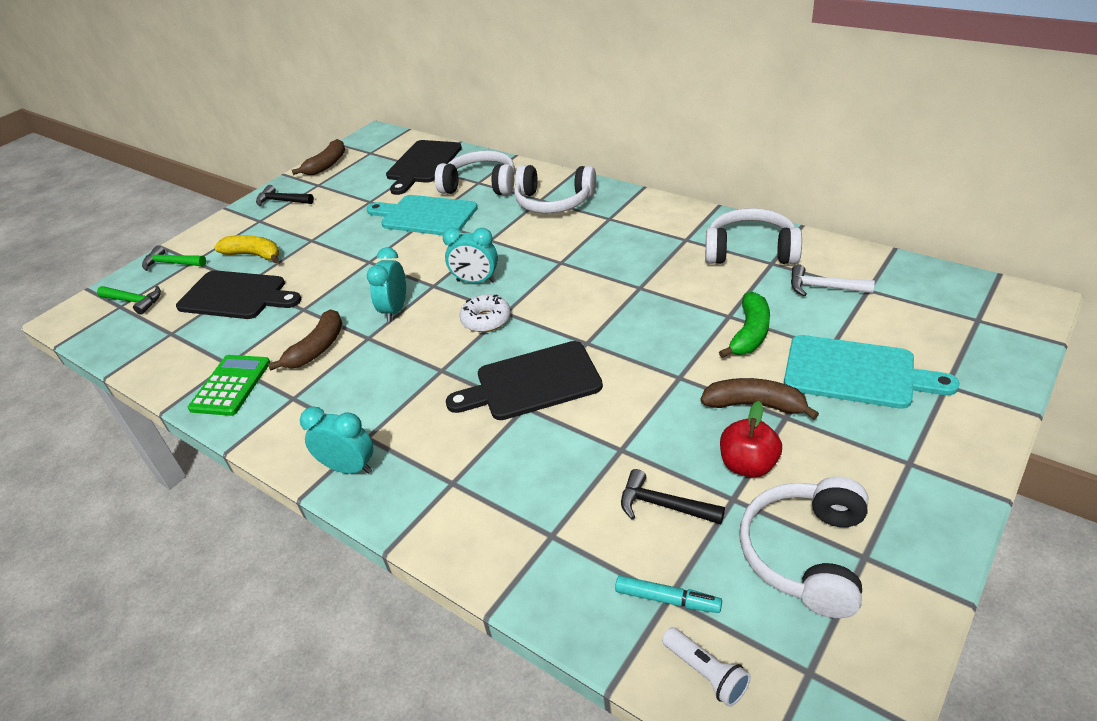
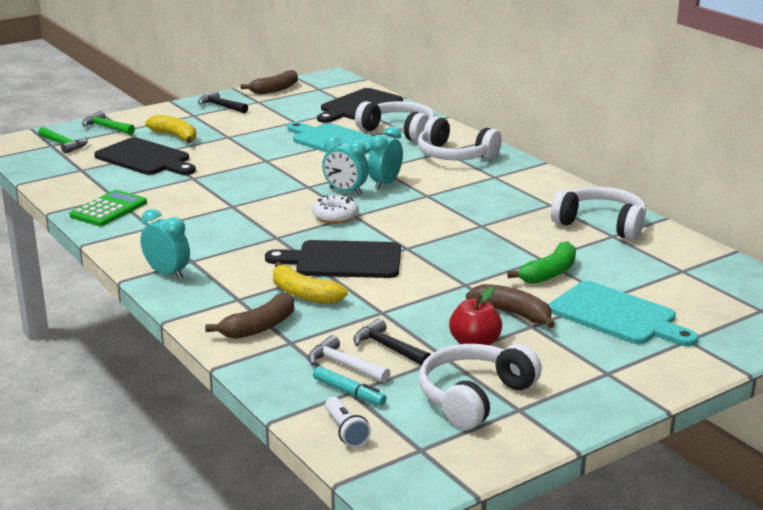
camera: 15 degrees right, 15 degrees down
(317, 348) = (188, 203): brown banana -> brown banana (259, 327)
(395, 310) = (266, 194): turquoise clock -> turquoise clock (385, 184)
(521, 450) = (304, 294): none -> yellow banana
(823, 287) = (643, 260): white hammer -> white hammer (344, 365)

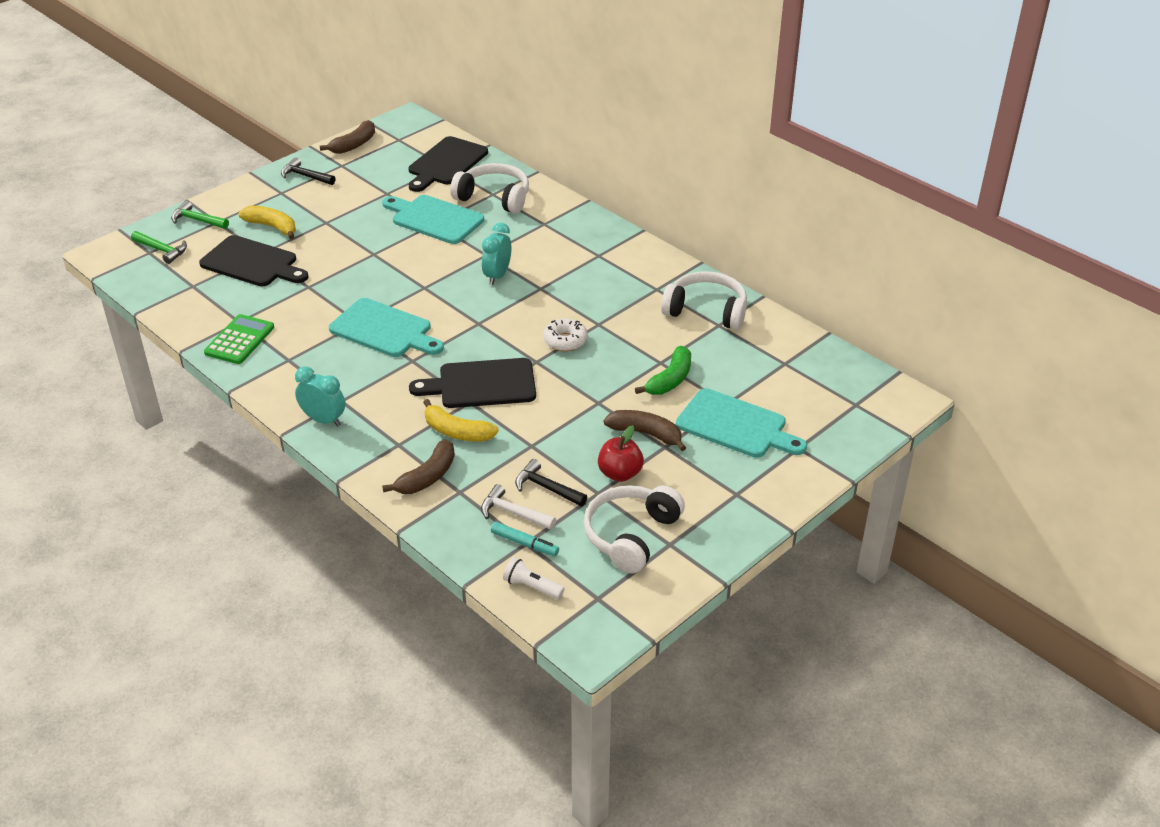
camera: 10 degrees left, 15 degrees up
(256, 213) = (384, 330): none -> turquoise cutting board
(335, 216) = (460, 326): white donut -> white donut (565, 341)
(345, 191) = (462, 291): turquoise clock -> none
(345, 431) = (532, 587): white flashlight -> white flashlight turned 150 degrees clockwise
(454, 155) = (555, 229): white headphones -> none

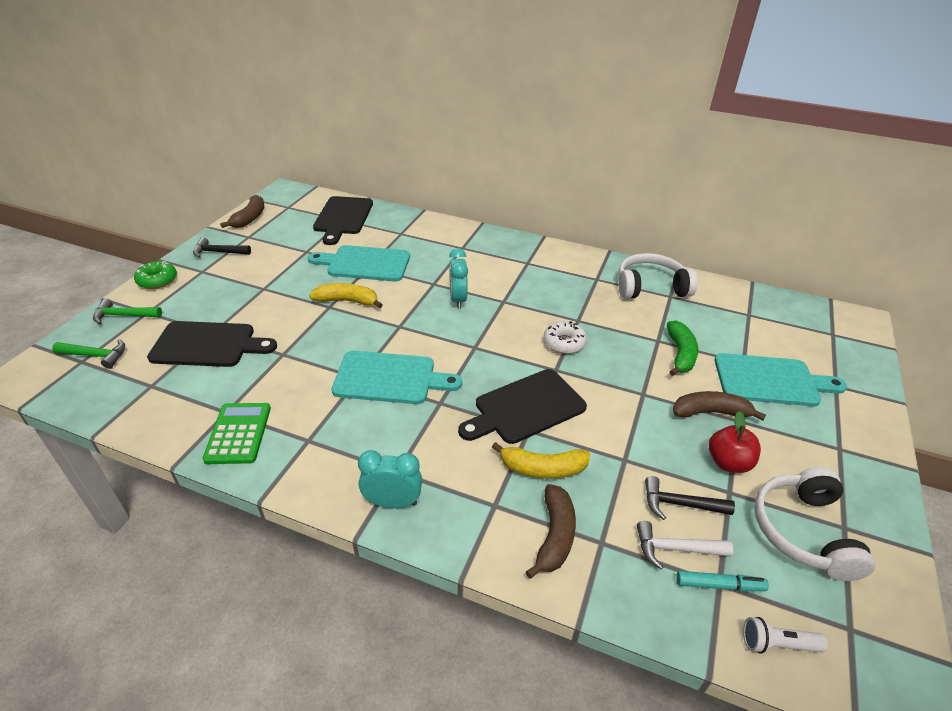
camera: 25 degrees left, 0 degrees up
(239, 193) = (157, 280): none -> green donut
(272, 227) = (210, 304): yellow banana -> yellow banana (347, 301)
(494, 197) = (404, 236): white headphones -> none

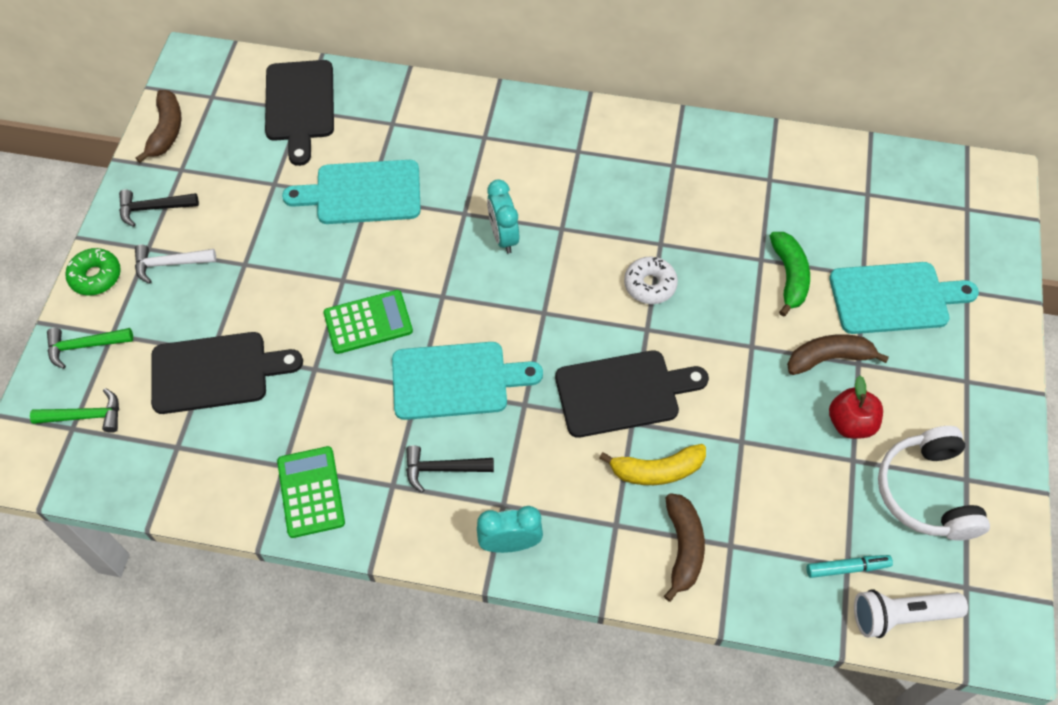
camera: 10 degrees left, 20 degrees up
(336, 333) = (368, 322): none -> green calculator
(347, 301) = (363, 266): yellow banana -> none
(525, 408) = (623, 393): black cutting board -> black cutting board turned 150 degrees counterclockwise
(650, 287) = (743, 167): white headphones -> none
(675, 549) = (803, 538): white hammer -> white hammer (169, 264)
(679, 504) = (803, 485): black hammer -> black hammer (442, 469)
(777, 644) = (901, 616): white flashlight -> white flashlight, size x1.53

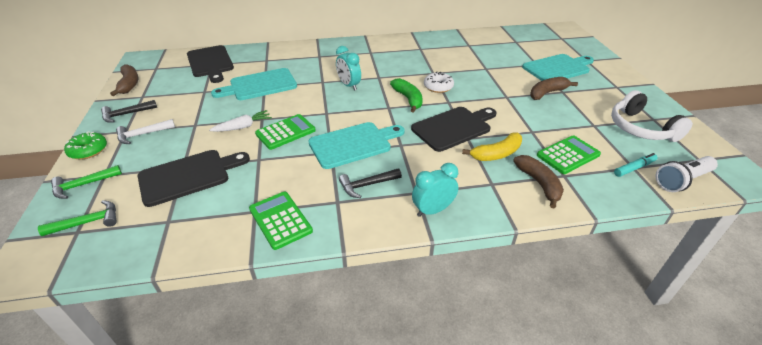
camera: 20 degrees left, 20 degrees down
(311, 290) = (243, 127): none -> white carrot
(764, 508) = (568, 155): none -> green calculator
(789, 276) = (504, 71): green banana -> green banana (408, 99)
(850, 423) = (579, 112): red apple -> none

